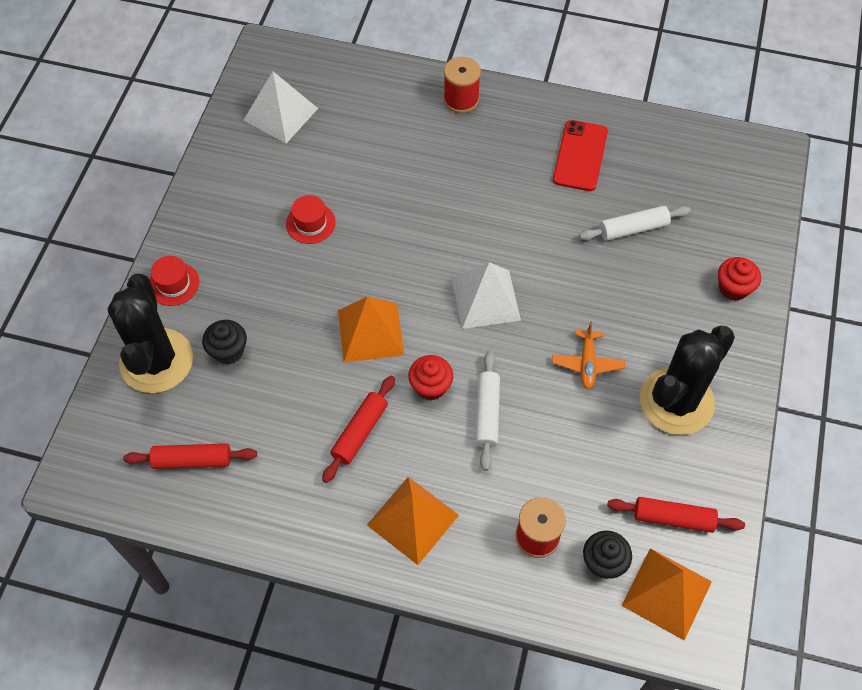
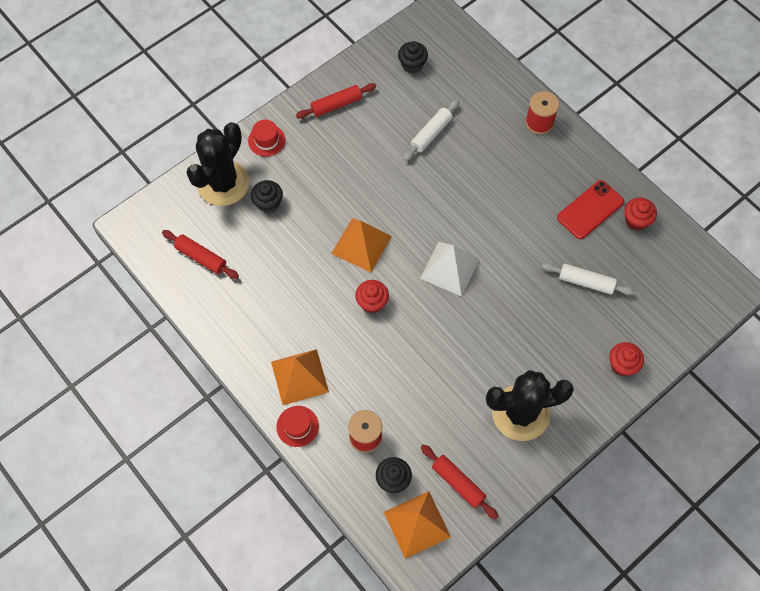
camera: 35 degrees right, 5 degrees up
(280, 114) = (412, 65): white pyramid -> black cupcake
(310, 223) = (377, 150): red hat -> red hat (297, 426)
(360, 432) = (308, 303): red rolling pin -> red rolling pin (336, 105)
(487, 414) = (393, 342): white rolling pin -> white rolling pin (431, 134)
(587, 363) = (482, 351): orange plane -> none
(632, 140) = (636, 220): none -> red cupcake

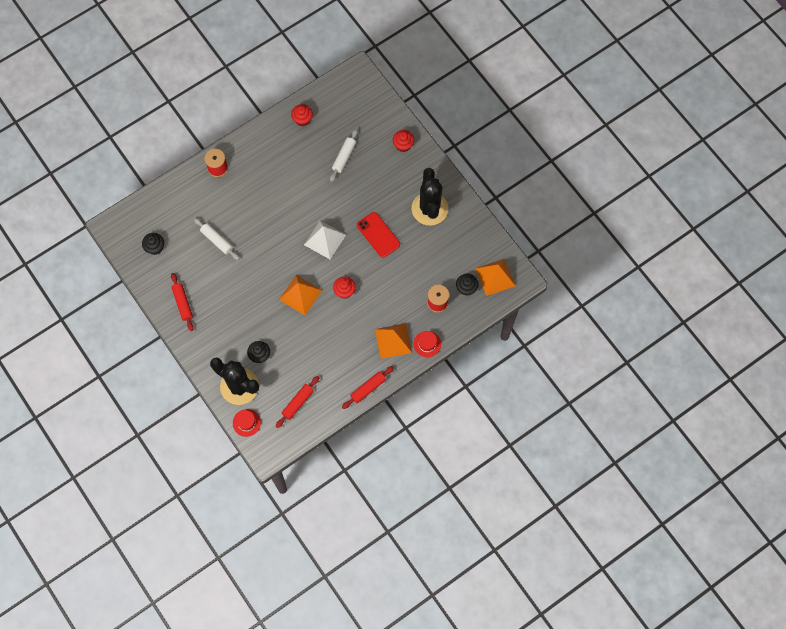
camera: 85 degrees left, 5 degrees up
(266, 140) = (206, 354): red hat -> red hat (246, 422)
(458, 483) = (471, 250): red rolling pin -> red rolling pin (368, 388)
(590, 210) = (291, 146): red phone -> red phone (378, 234)

